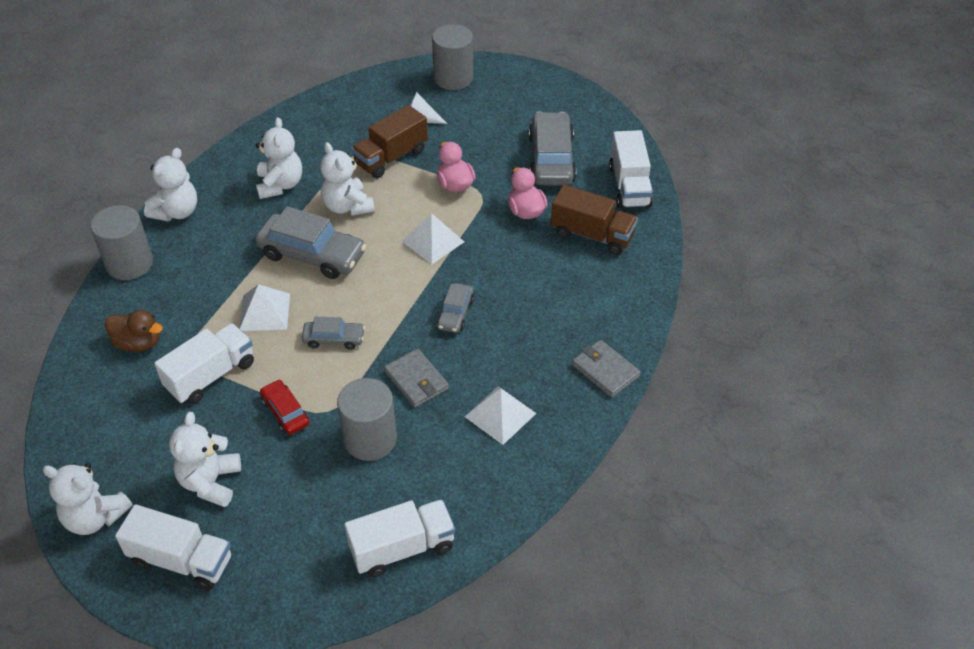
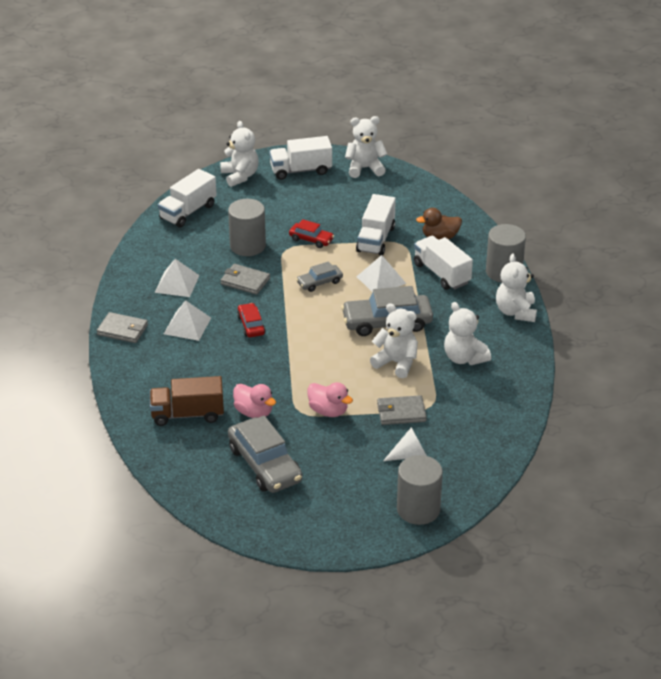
camera: 150 degrees right, 10 degrees down
(210, 482) = (320, 199): white teddy bear -> white teddy bear (240, 176)
(391, 157) = (401, 412): brown truck -> grey wallet
(433, 241) = (308, 363): white pyramid -> white pyramid (187, 325)
(455, 313) = (251, 325): grey car -> red car
(629, 186) = (181, 467): white truck -> white truck (441, 274)

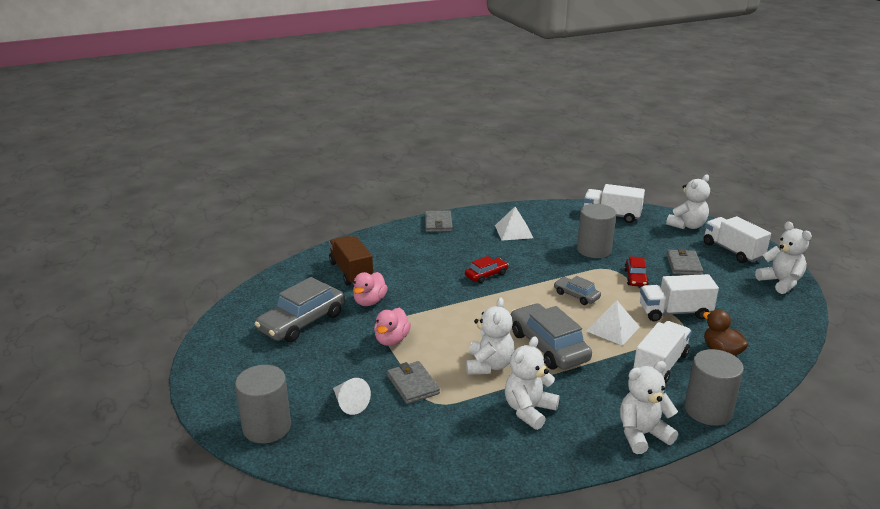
camera: 70 degrees right, 10 degrees down
(187, 325) = (463, 247): white pyramid -> none
(245, 281) = (544, 259): grey wallet -> grey wallet (683, 264)

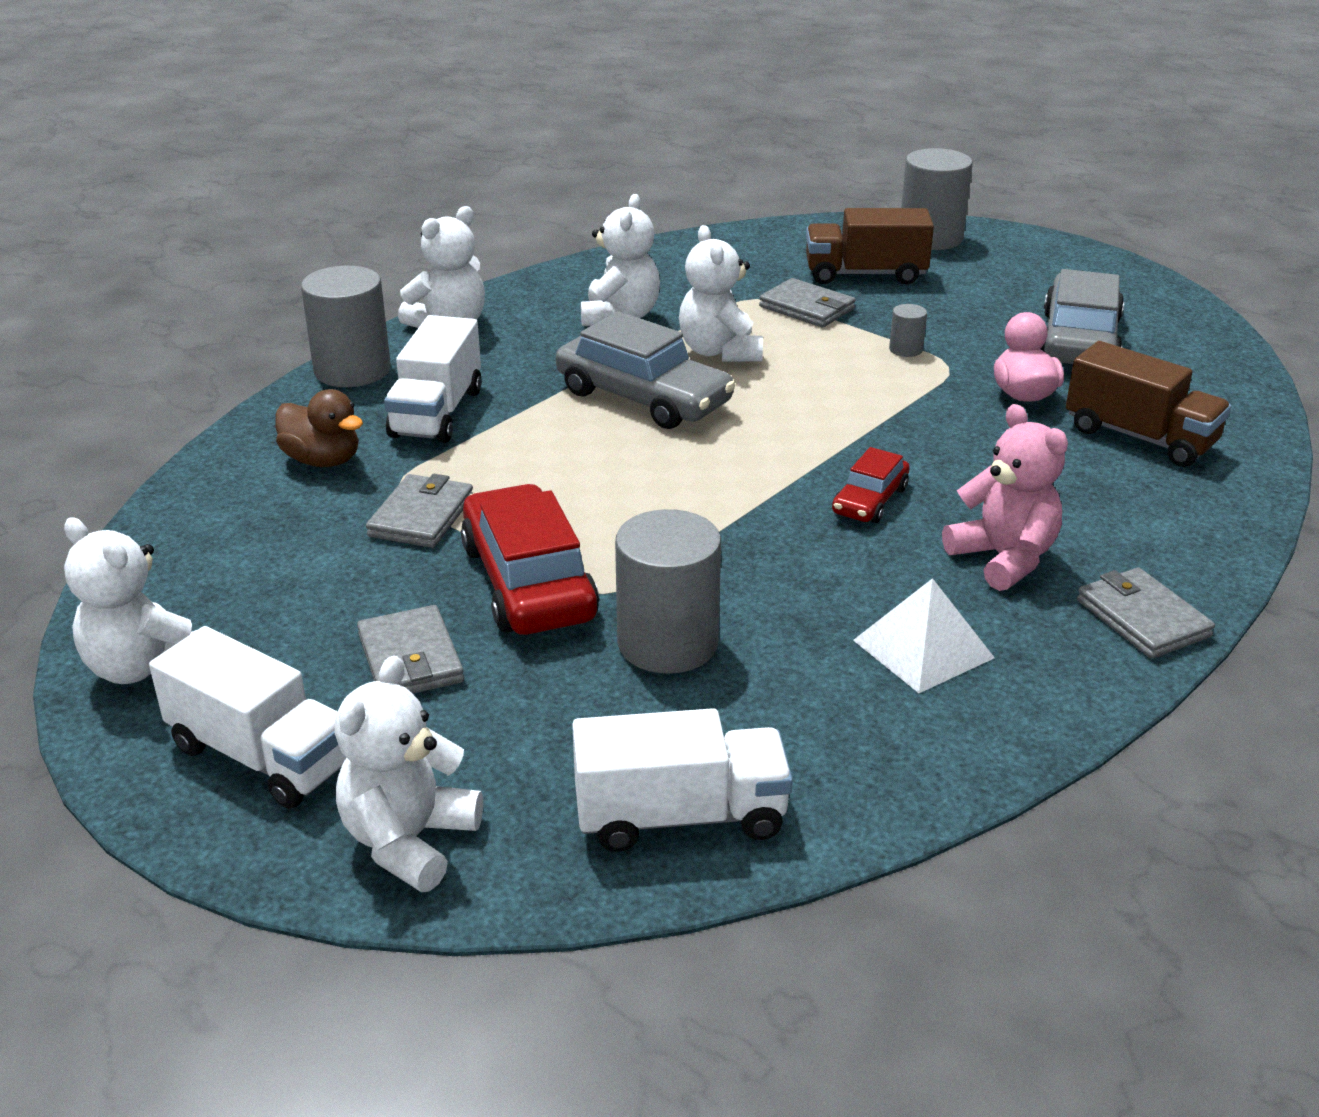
camera: 155 degrees right, 5 degrees up
(349, 403) = (865, 274): white cone -> brown truck
(392, 340) = (905, 349): pink duck -> grey cylinder
(460, 246) = (1003, 559): none -> pink teddy bear
(576, 295) = (645, 502): grey car -> none
(612, 329) = (541, 453): white pyramid -> none
(635, 278) = (528, 582): red car -> red car, size x1.88
(674, 312) = (421, 516): white truck -> grey wallet

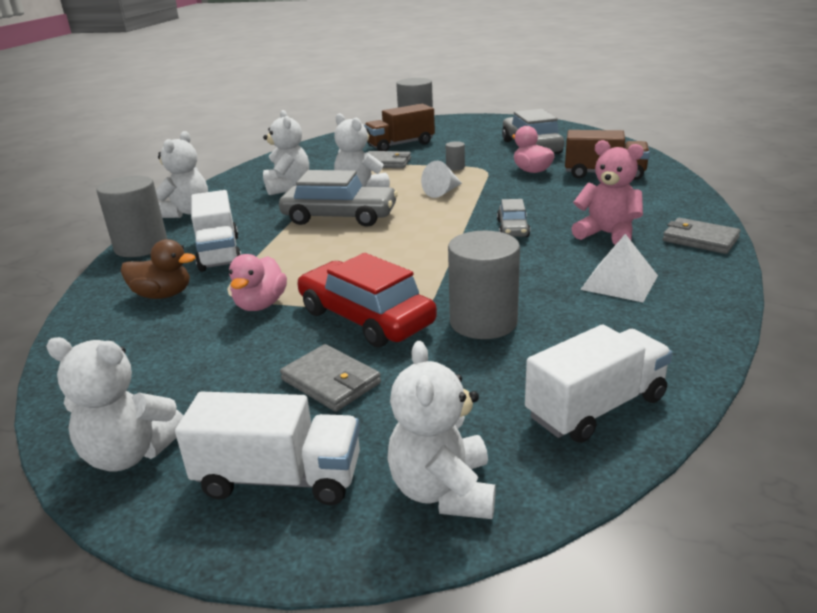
camera: 25 degrees left, 5 degrees down
(421, 516) = (260, 305): grey wallet -> pink duck
(836, 395) = (443, 192): none -> white cone
(870, 500) = (512, 228): red car -> grey car

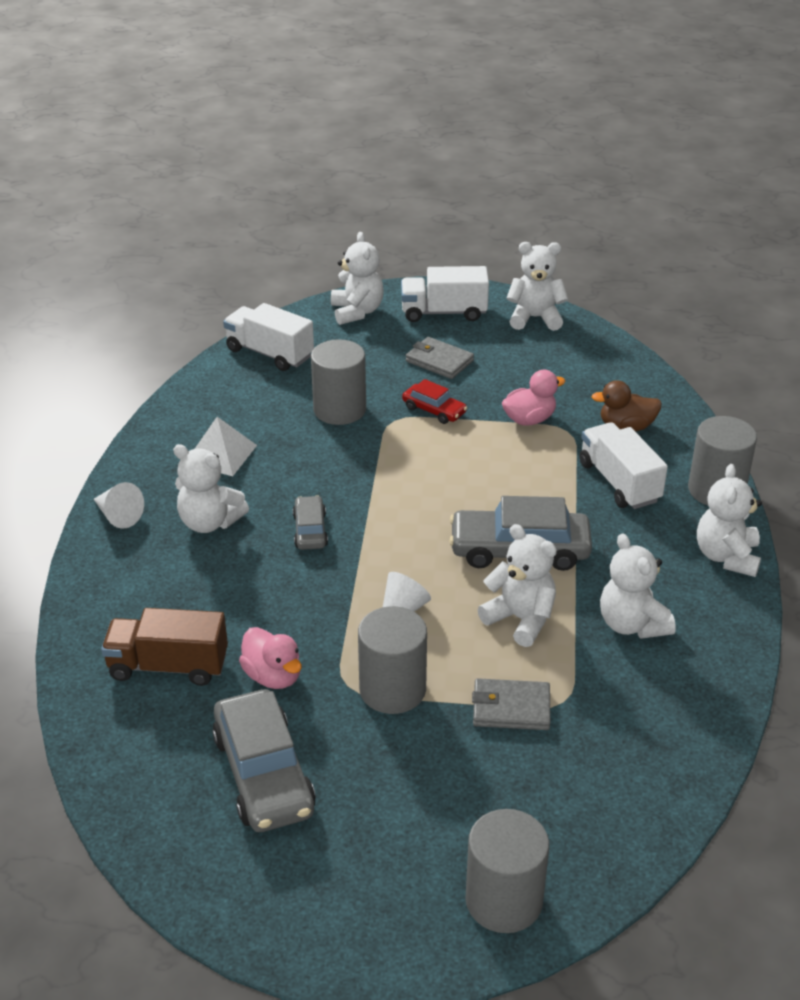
camera: 170 degrees right, 10 degrees up
(260, 305) = (529, 419): pink duck -> pink duck turned 60 degrees clockwise
(366, 317) = (434, 410): red car -> red car, size x0.53
(400, 145) = (508, 789): brown truck -> none
(455, 167) = (392, 689): grey cylinder -> grey cylinder, size x2.21
(596, 407) = (269, 353): white truck -> white truck turned 75 degrees clockwise
(607, 234) = (209, 522): pink teddy bear -> white teddy bear
(700, 239) = (118, 515): grey wallet -> white cone

